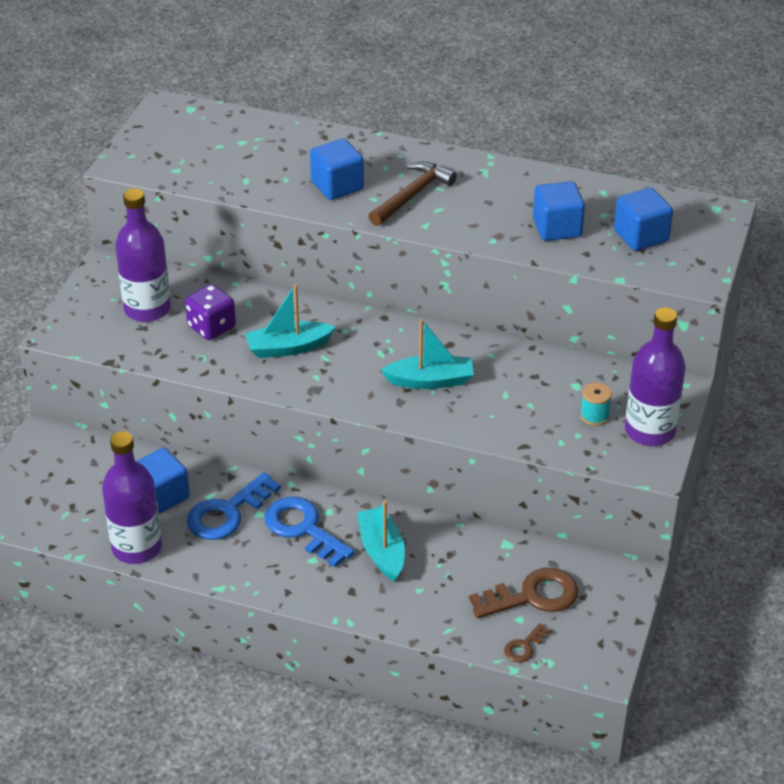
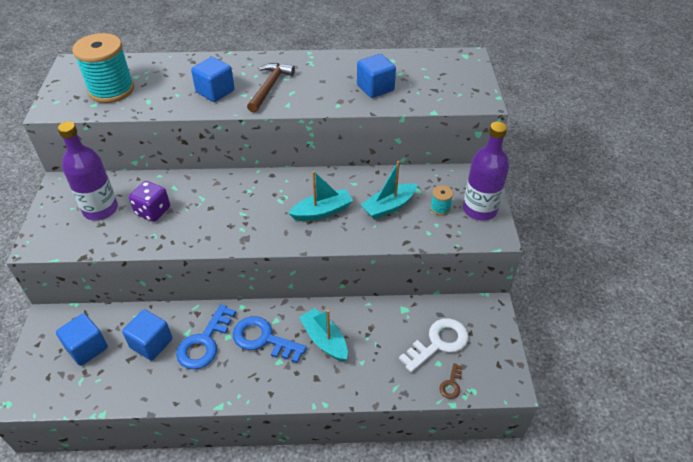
camera: 20 degrees left, 5 degrees up
(137, 547) = (145, 392): purple bottle -> none
(204, 155) = (111, 90): none -> turquoise spool
(288, 348) = (214, 213): turquoise boat -> turquoise boat (389, 207)
(533, 596) = (438, 343): brown key -> white key
(641, 236) = (430, 82): blue cube -> blue cube (87, 348)

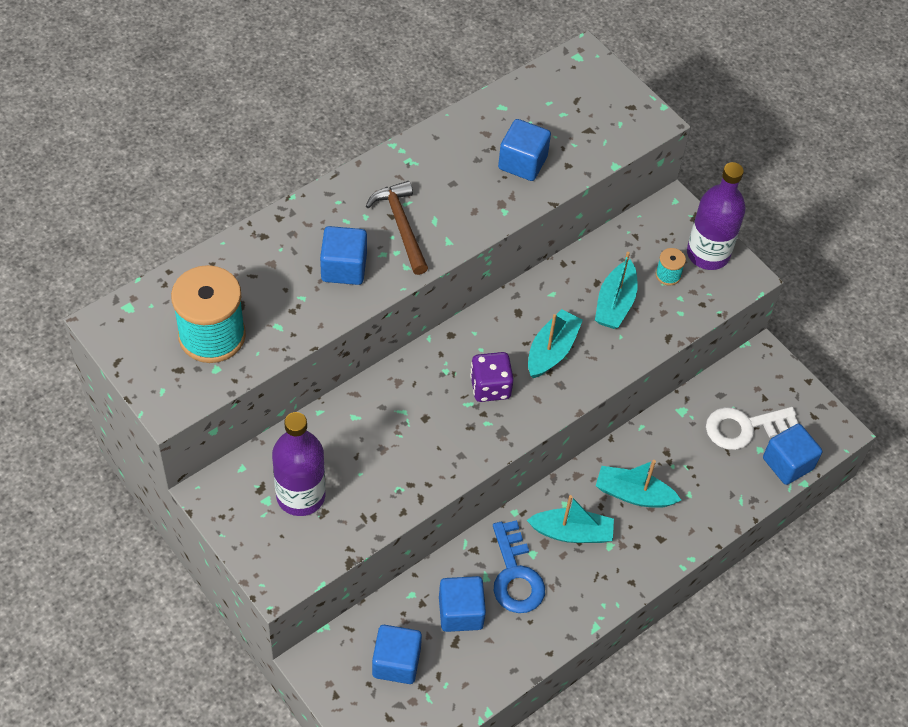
camera: 40 degrees left, 10 degrees up
(153, 211) = (365, 461): purple dice -> purple dice (490, 387)
(263, 339) = (572, 532): blue key -> turquoise boat
(438, 343) = (744, 427): white key -> white key turned 120 degrees counterclockwise
(451, 384) = (787, 463): brown key -> blue cube

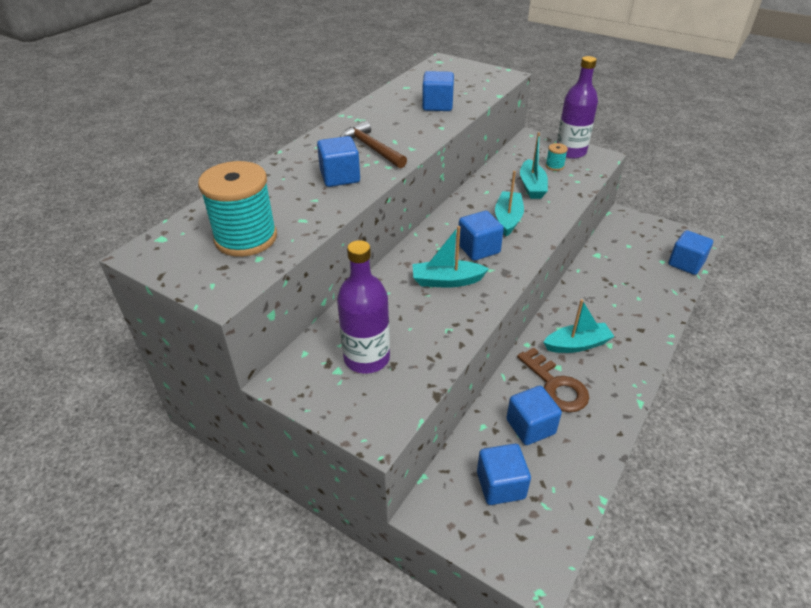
camera: 15 degrees left, 15 degrees down
(490, 387) = (478, 249): purple dice -> blue cube
(515, 575) = (555, 386): blue key -> brown key
(633, 494) = (602, 309): turquoise boat -> turquoise boat (447, 281)
(744, 427) = (642, 253): white key -> none

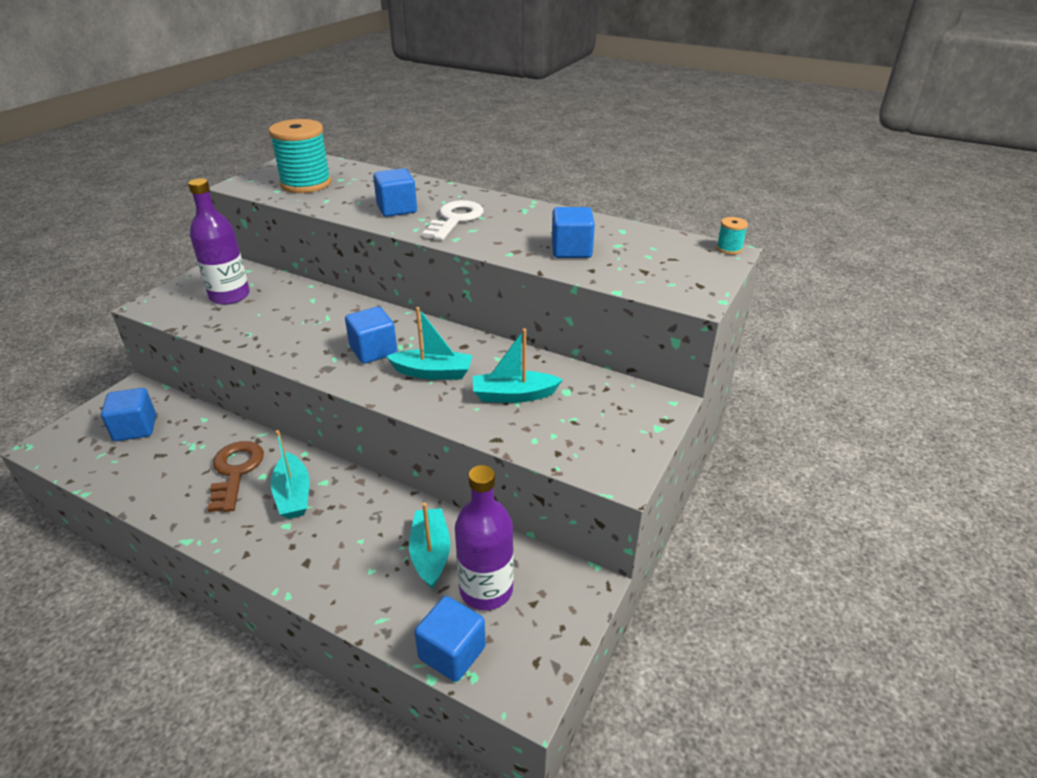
camera: 85 degrees right, 5 degrees down
(371, 148) = (455, 219): brown hammer -> white key
(447, 281) = (321, 331): turquoise boat -> turquoise boat (430, 554)
(530, 426) = (190, 450): blue cube -> none
(554, 166) = (575, 420): turquoise spool -> turquoise spool (729, 249)
(555, 386) = (235, 471): brown key -> brown key turned 120 degrees clockwise
(570, 152) = (627, 440): purple bottle -> purple bottle (486, 590)

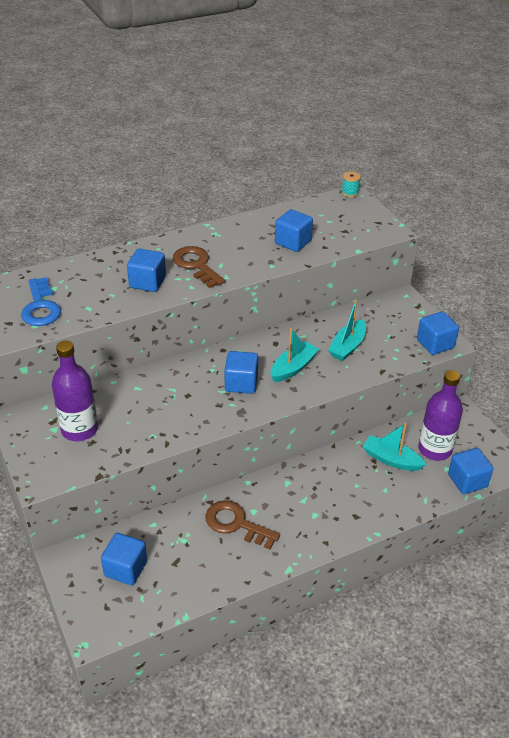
camera: 55 degrees left, 5 degrees up
(293, 495) = (287, 501): turquoise boat -> none
(306, 184) = (40, 307): turquoise spool -> blue key
(455, 219) = (196, 265): white key -> brown key
(604, 464) = (435, 344): none -> blue cube

